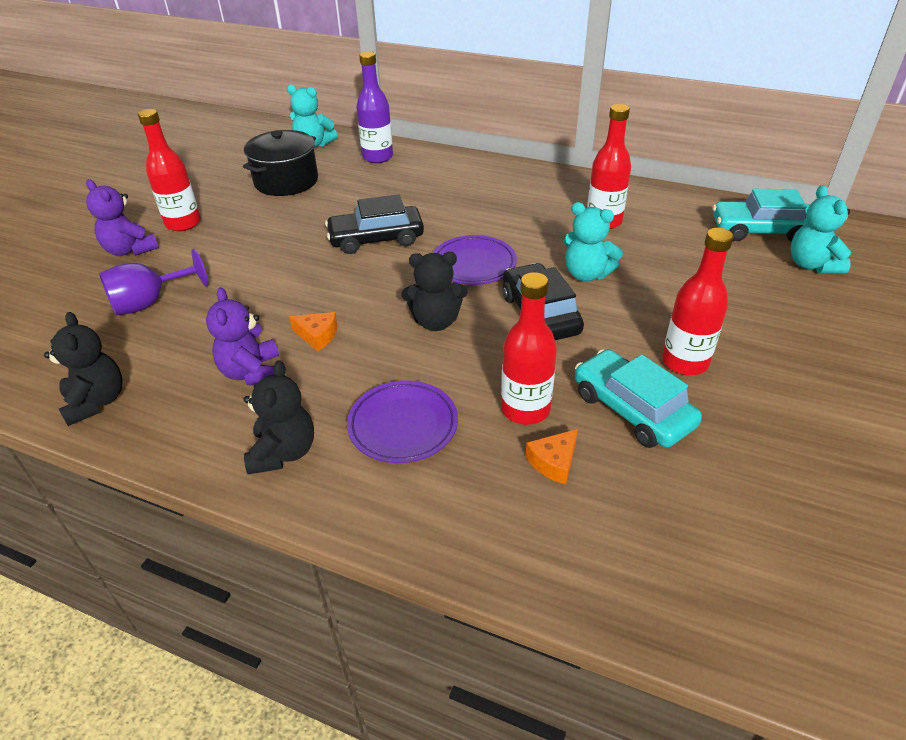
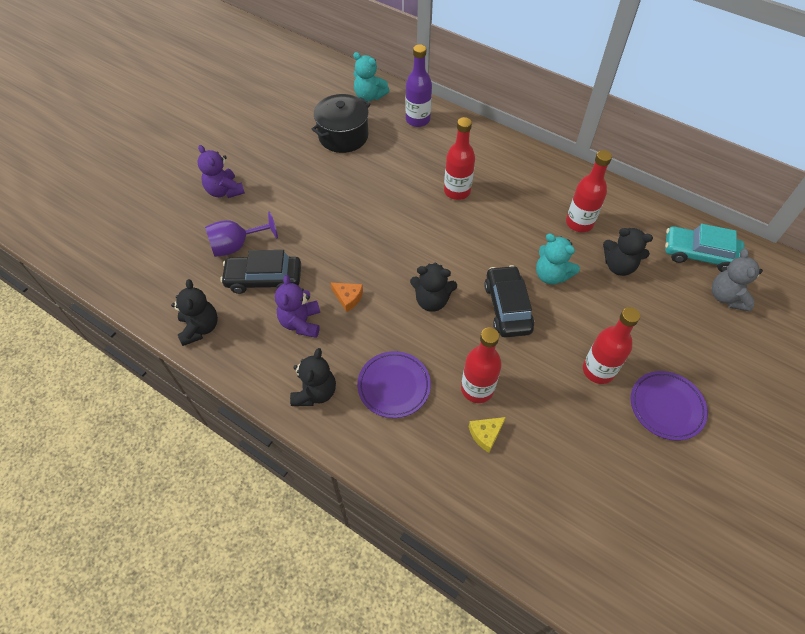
camera: 10 degrees right, 15 degrees up
(183, 223) = (263, 169): red bottle -> red bottle (457, 191)
(376, 239) = (402, 211): black car -> black car (264, 279)
(473, 264) = (470, 250): purple plate -> purple plate (666, 407)
(554, 462) = (485, 434): orange cheese -> yellow cheese
(632, 409) = (549, 403): turquoise car -> none
(668, 254) = (619, 266): none -> black teddy bear
(812, 265) = (726, 297): turquoise teddy bear -> grey teddy bear

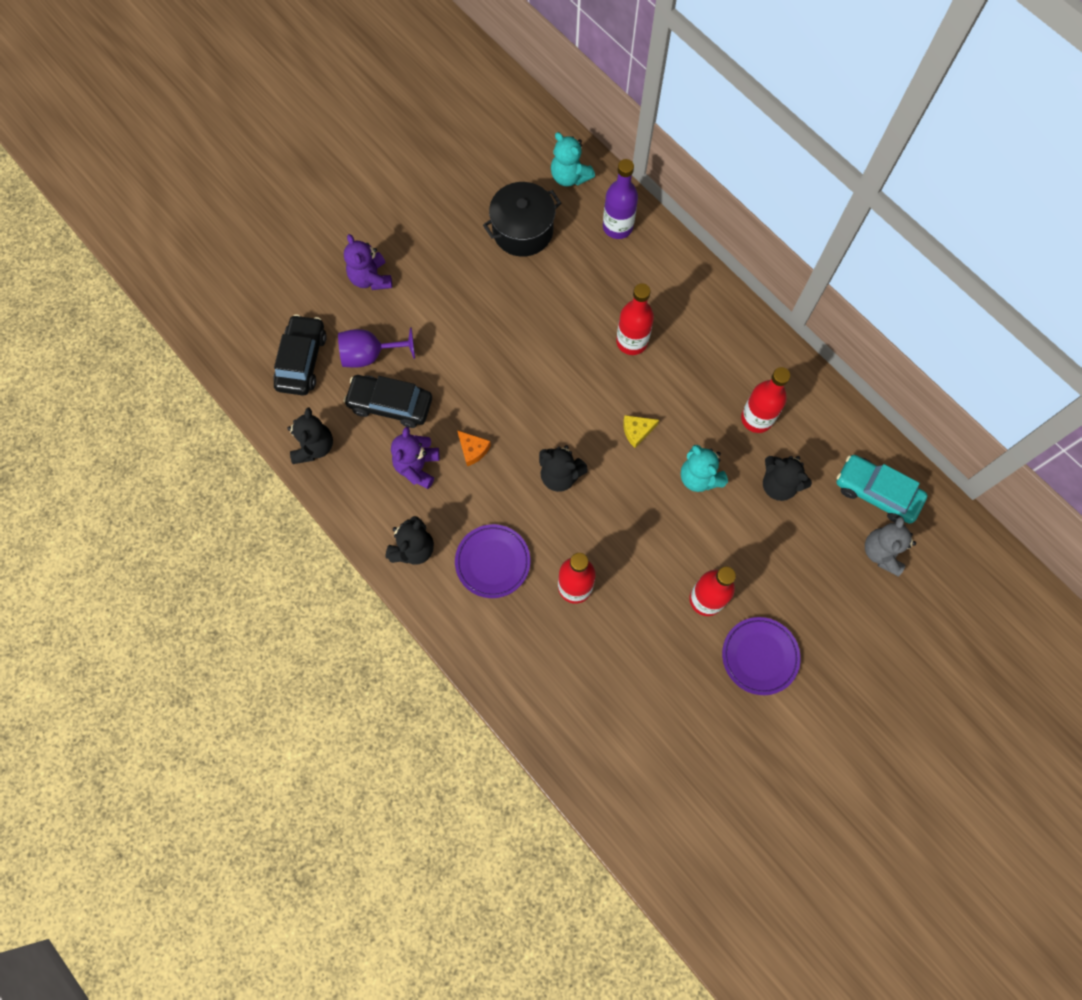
camera: 15 degrees right, 15 degrees up
(485, 434) = (567, 636): yellow cheese -> yellow cheese (637, 431)
(507, 307) = (637, 503): black car -> black car (302, 360)

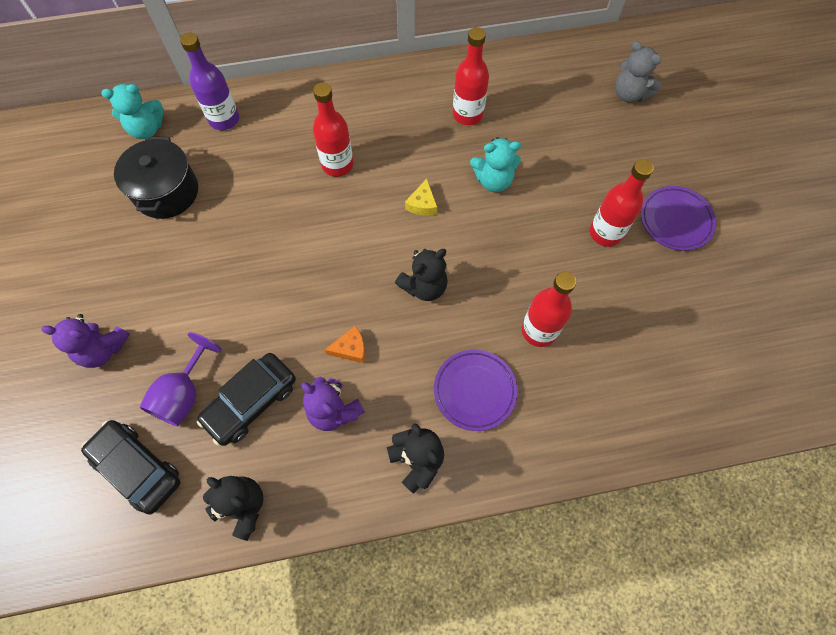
camera: 60 degrees left, 5 degrees down
(779, 484) = (534, 130): black teddy bear -> none
(876, 493) = (578, 72): turquoise car -> none

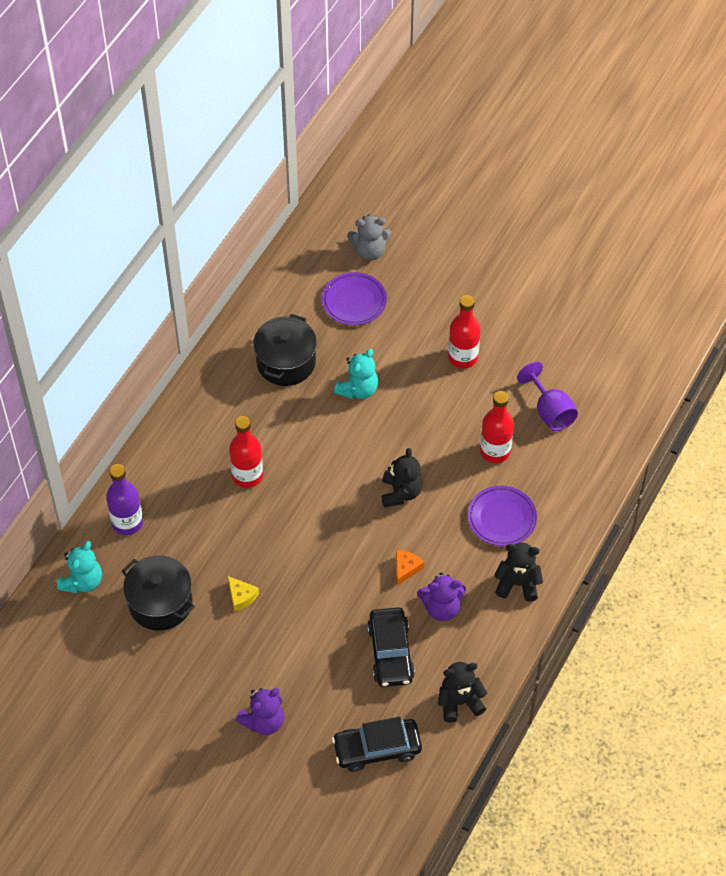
camera: 50 degrees left, 10 degrees down
(184, 394) = (347, 690): purple goblet -> purple goblet (550, 411)
(422, 204) = (334, 447): yellow cheese -> yellow cheese (241, 596)
(467, 114) = (286, 362): red bottle -> black pot
(675, 220) = (492, 310): purple plate -> purple plate (354, 301)

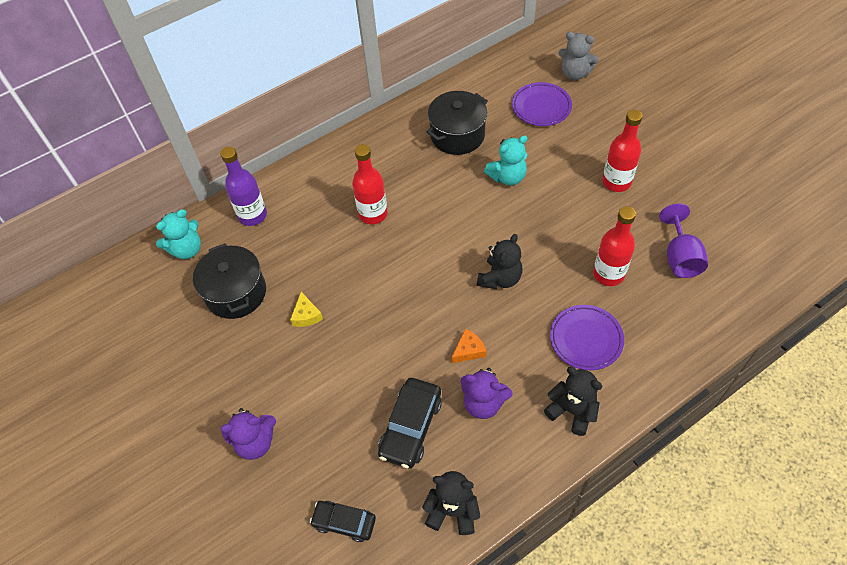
camera: 30 degrees right, 0 degrees up
(377, 749) = (344, 523): black car -> black car, size x0.65

